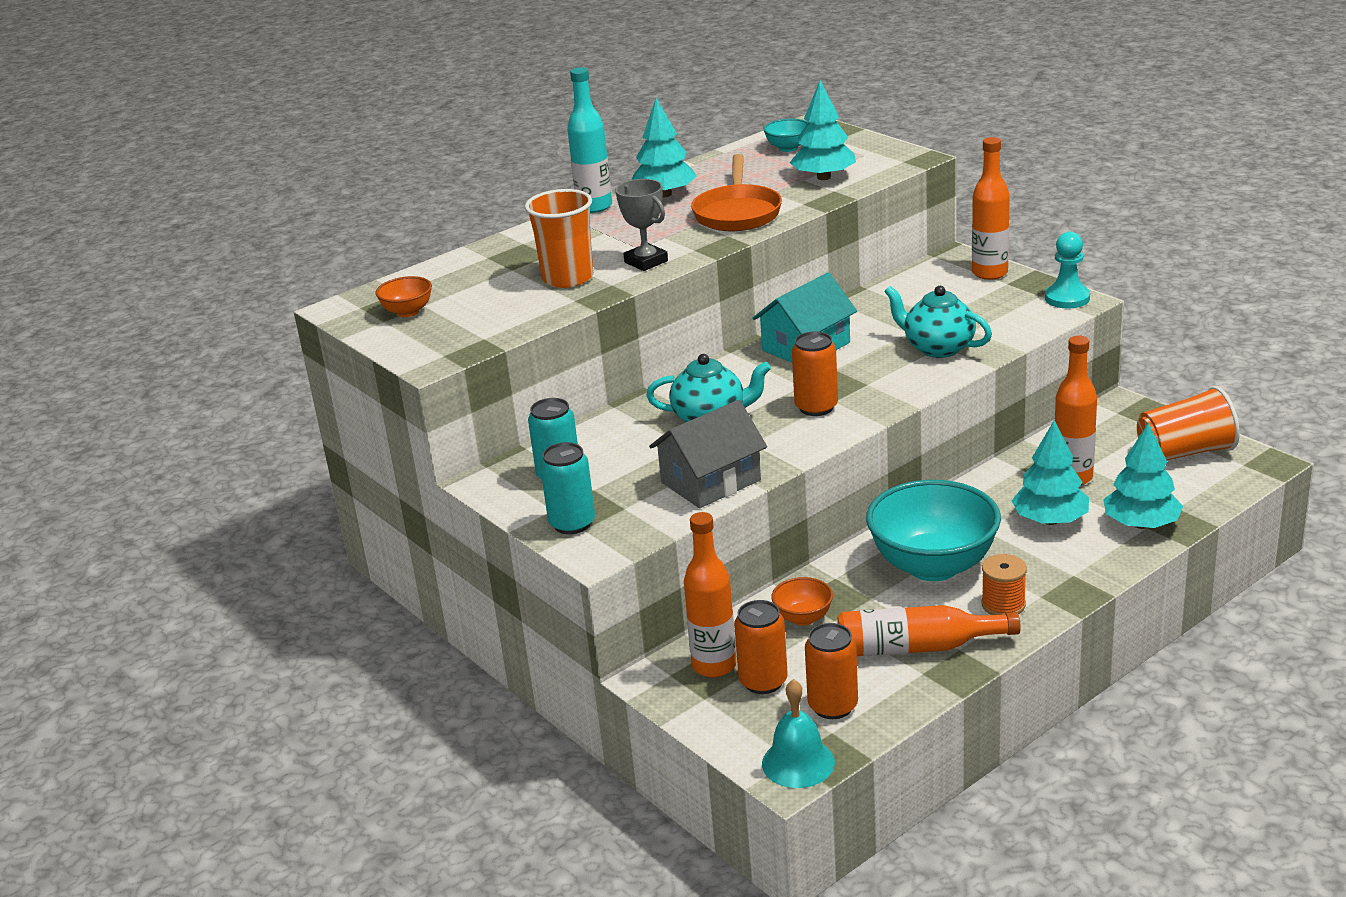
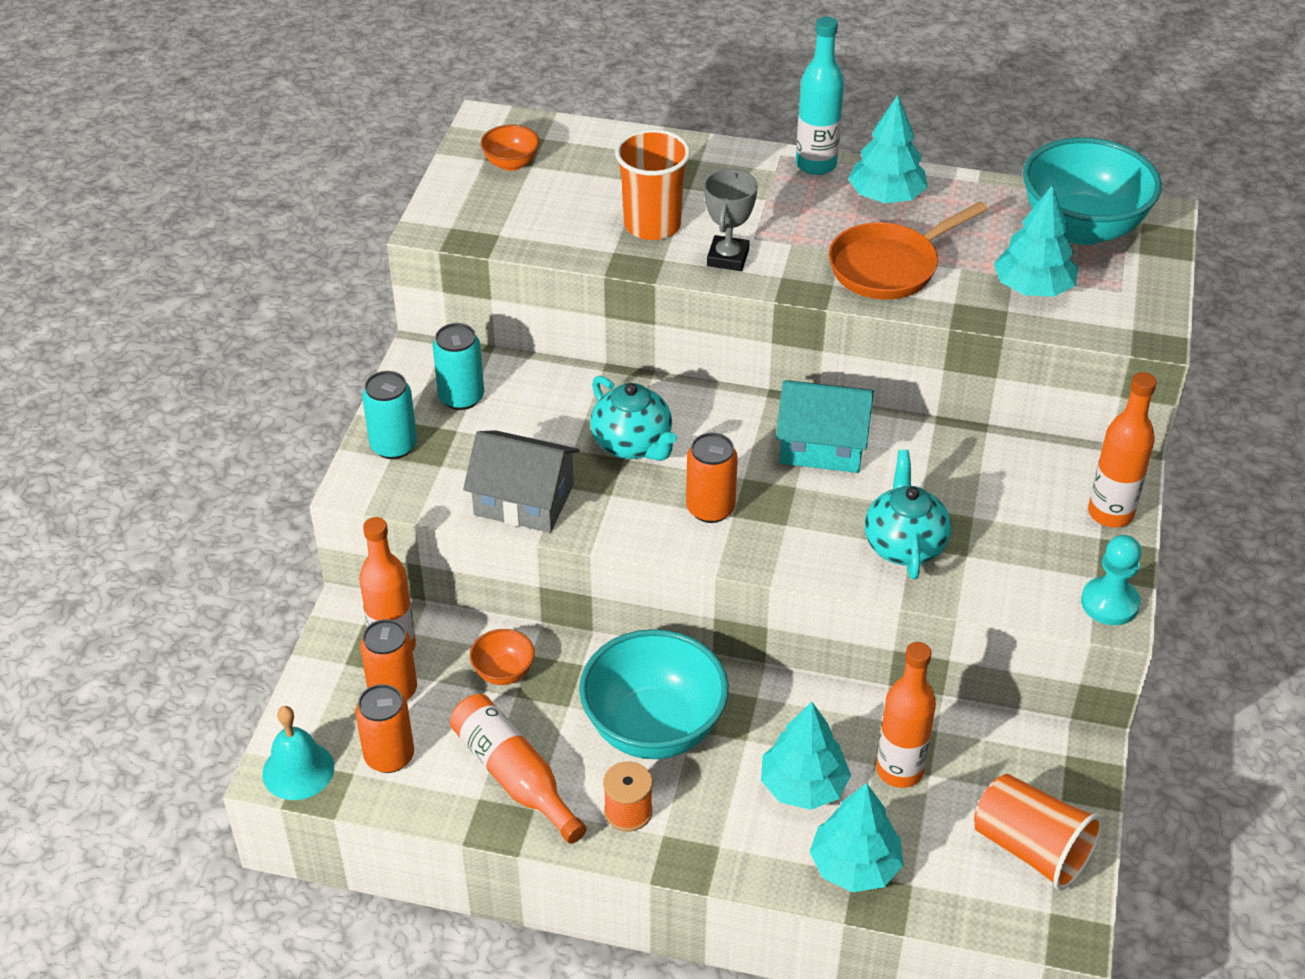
camera: 50 degrees right, 15 degrees up
(788, 148) = (1081, 228): turquoise bowl -> turquoise bowl, size x2.21

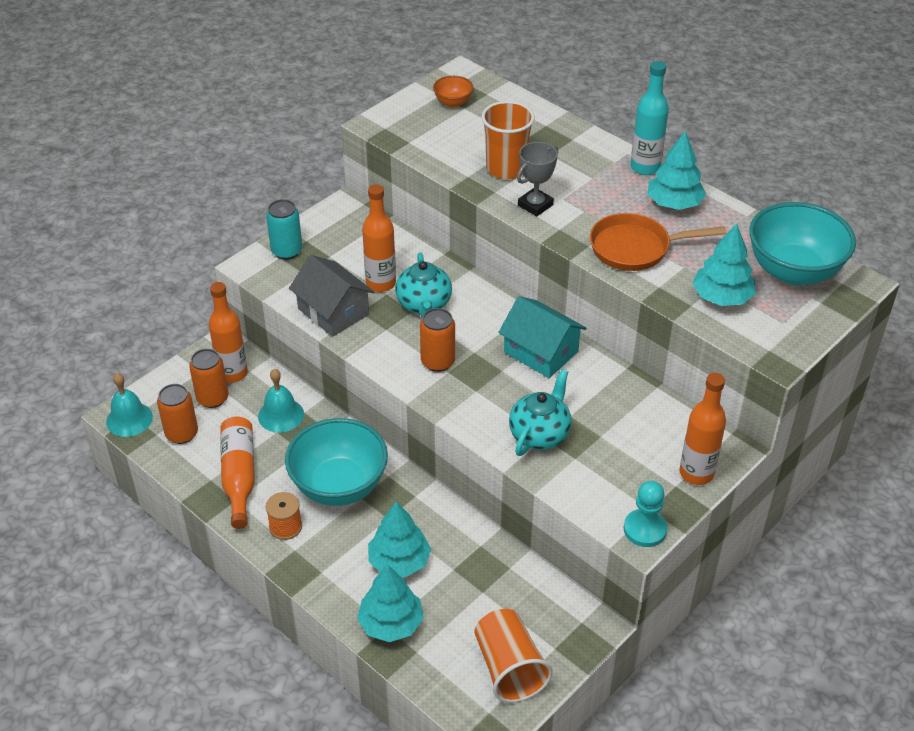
camera: 30 degrees right, 0 degrees up
(461, 397) = (347, 238): turquoise can -> none
(503, 672) = (281, 415): orange bowl -> turquoise bell
(899, 770) = (465, 580): orange bottle -> orange bottle (381, 283)

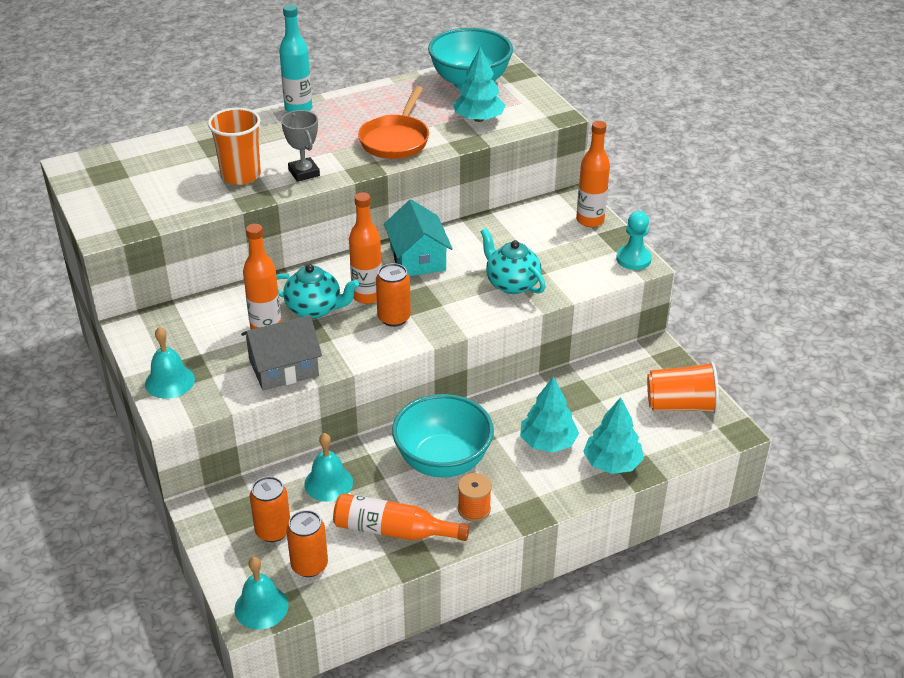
camera: 70 degrees left, 5 degrees down
(233, 373) = (247, 508): orange bottle -> orange bottle (367, 296)
(287, 251) = (169, 381): turquoise can -> turquoise bell
(453, 102) = (114, 180): orange bowl -> none
(541, 352) = (418, 258): turquoise house -> turquoise house turned 75 degrees counterclockwise
(674, 203) = (355, 108): turquoise tree -> none

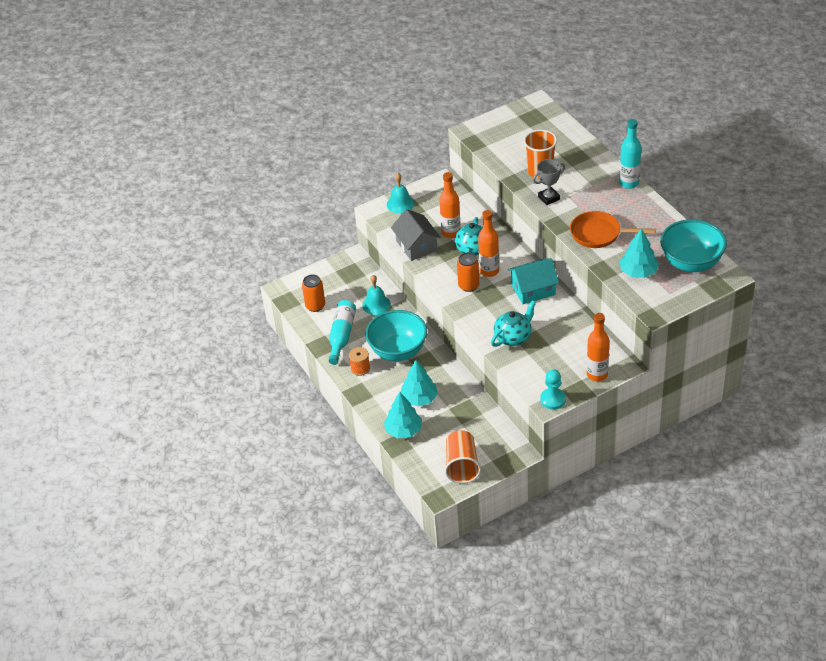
camera: 90 degrees right, 5 degrees up
(261, 607) = (287, 292): turquoise bell -> none
(273, 531) = (339, 288): orange can -> none
(393, 530) = (342, 336): orange bottle -> turquoise bottle

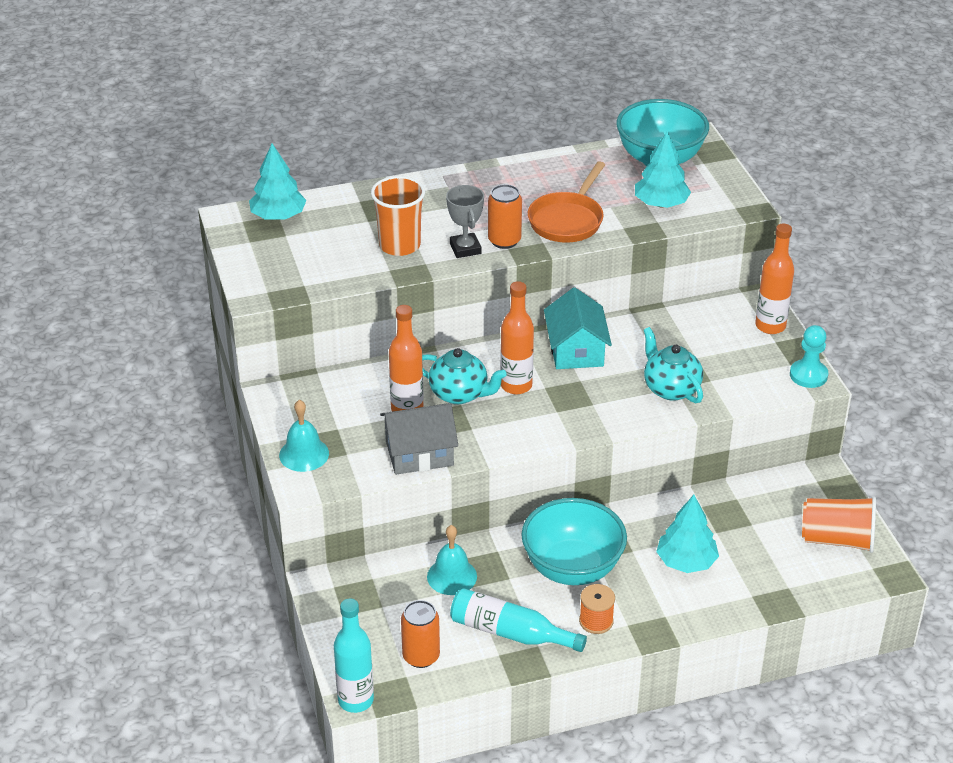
camera: 80 degrees left, 5 degrees down
(403, 430) = (750, 592): turquoise tree -> turquoise tree (278, 216)
(468, 286) = (540, 413): orange can -> orange can (504, 241)
(629, 183) = (470, 174): turquoise bottle -> turquoise bottle (355, 700)

